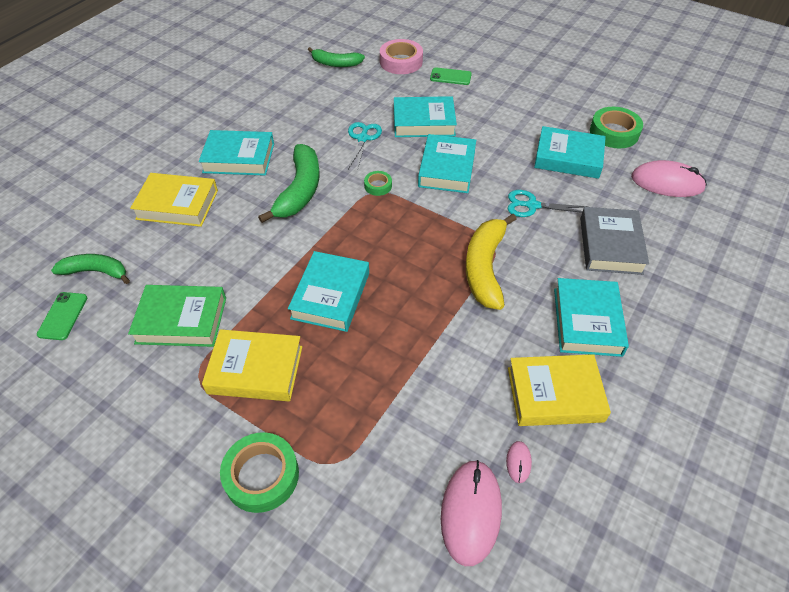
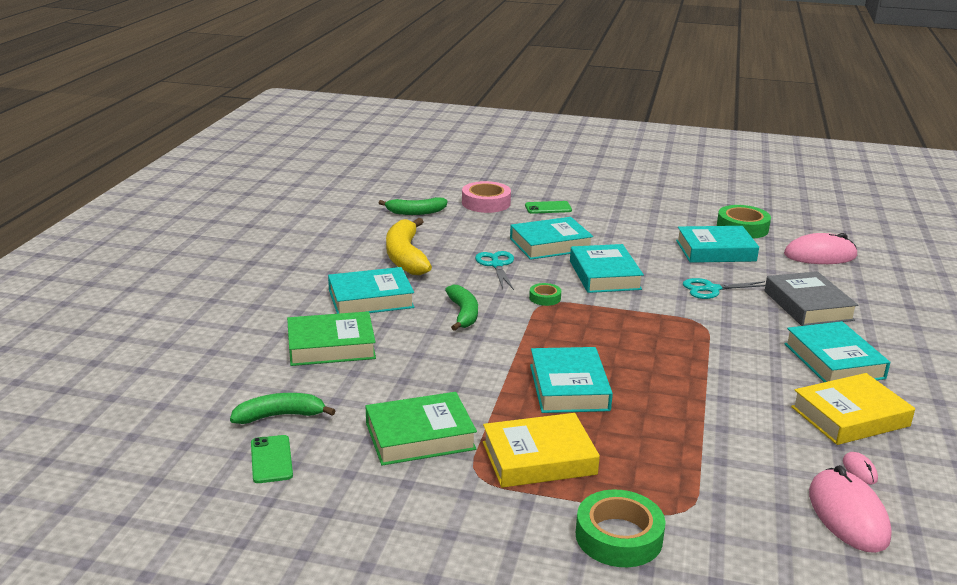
camera: 20 degrees left, 25 degrees down
(177, 205) = (331, 346): yellow book -> green book
(300, 190) = (463, 314): green banana -> green banana, size x0.65
(484, 267) = (706, 340): yellow banana -> yellow banana (405, 257)

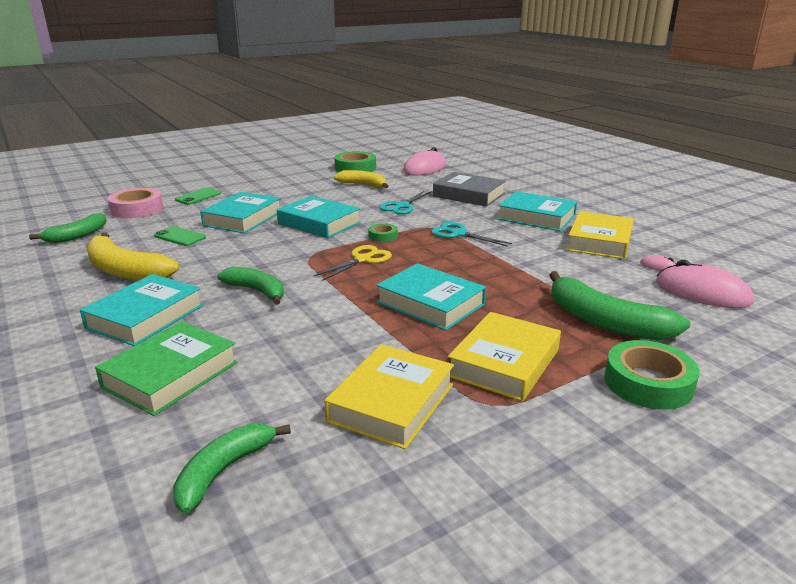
camera: 45 degrees left, 0 degrees up
(271, 459) = (289, 521): green phone -> green phone (179, 237)
(420, 436) = (392, 403): green book -> yellow book
(496, 265) = (223, 246): turquoise scissors -> turquoise scissors (458, 234)
(545, 298) = (303, 253): green tape -> green tape (383, 236)
(582, 325) = (362, 260): none -> yellow scissors
(685, 480) = (605, 322): none -> green banana
(715, 251) = (363, 185): turquoise book -> yellow banana

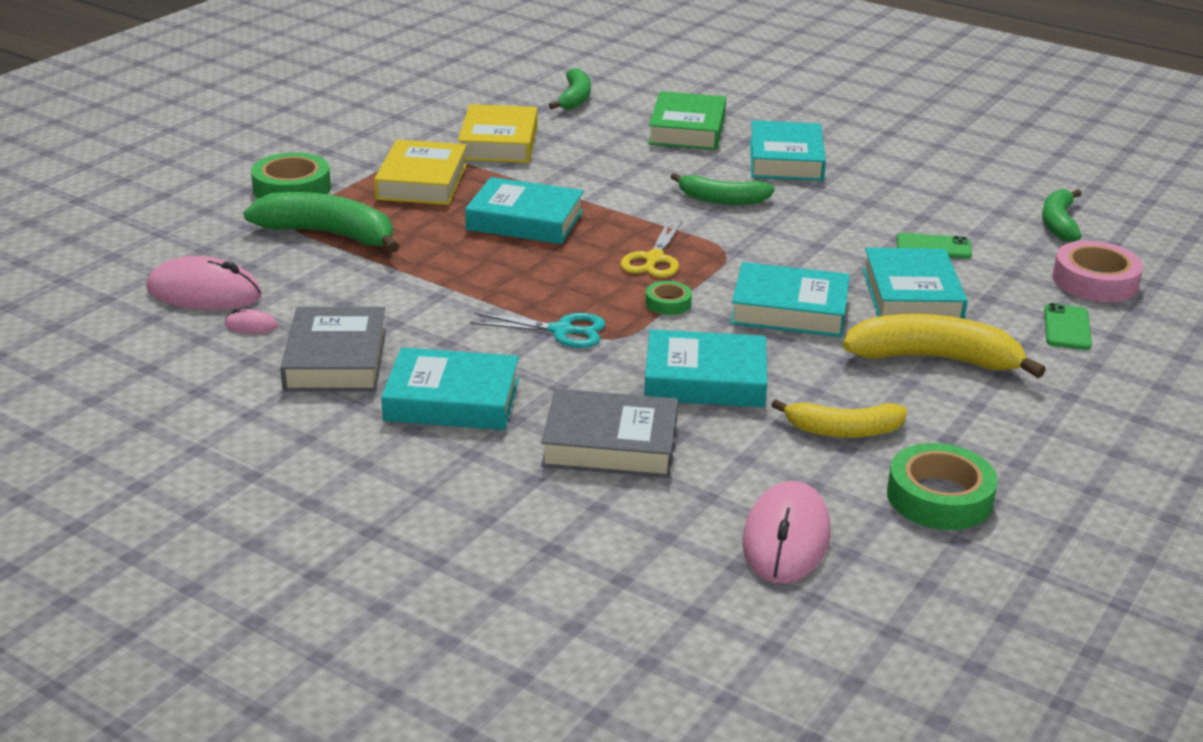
camera: 155 degrees right, 5 degrees up
(125, 271) = (898, 194): yellow banana -> yellow banana (934, 359)
(402, 206) = (705, 379): turquoise scissors -> turquoise book
(599, 241) = (336, 359): yellow book -> grey book

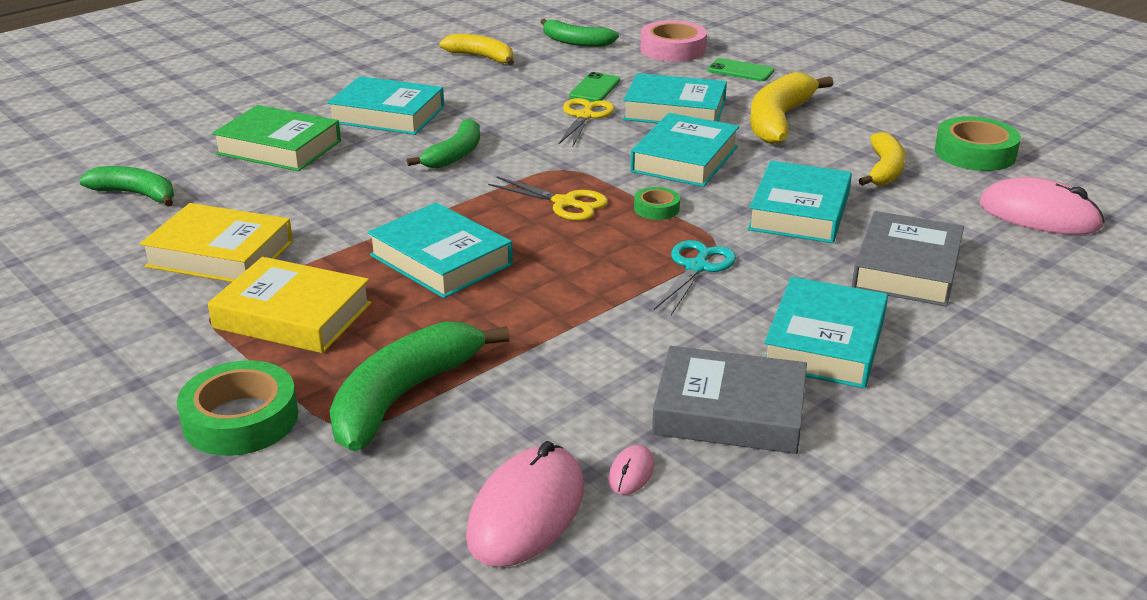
camera: 75 degrees left, 0 degrees up
(525, 220) = (440, 260): turquoise book -> turquoise book turned 75 degrees counterclockwise
(855, 249) = (584, 116): none -> yellow scissors
(964, 181) = (482, 57): none -> yellow banana

